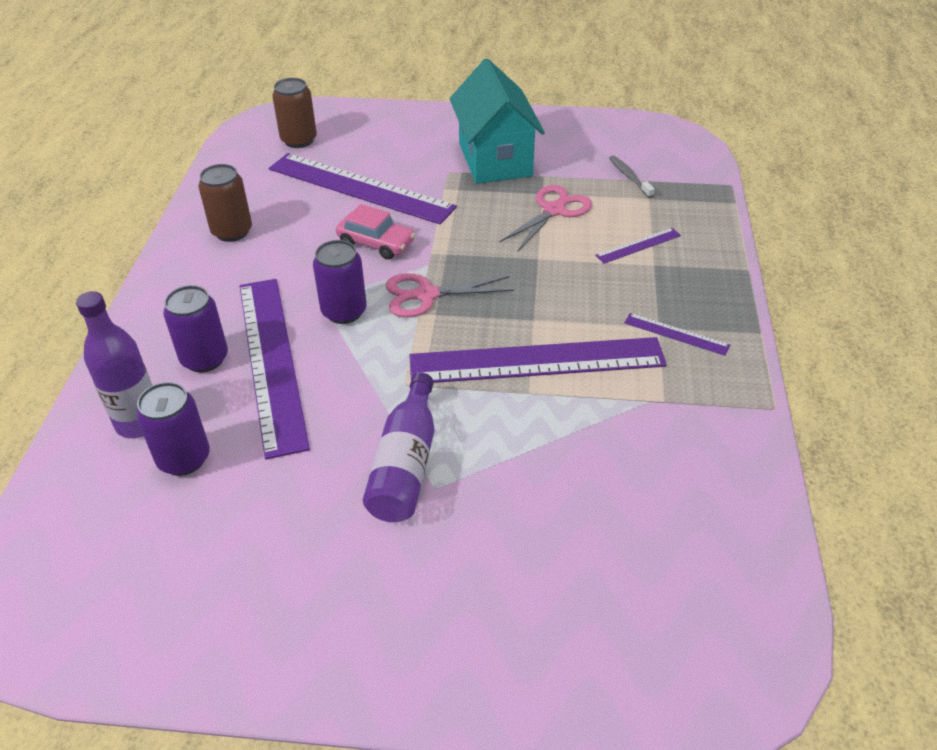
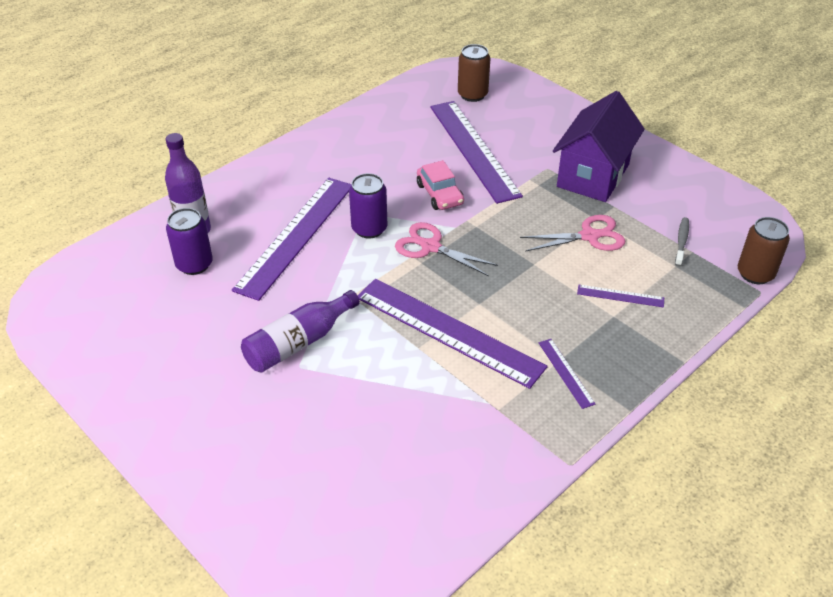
camera: 40 degrees right, 0 degrees up
(204, 359) = (263, 213): purple can -> none
(232, 231) = (362, 139): brown can -> brown can (755, 274)
(495, 159) = (593, 175): turquoise house -> purple house

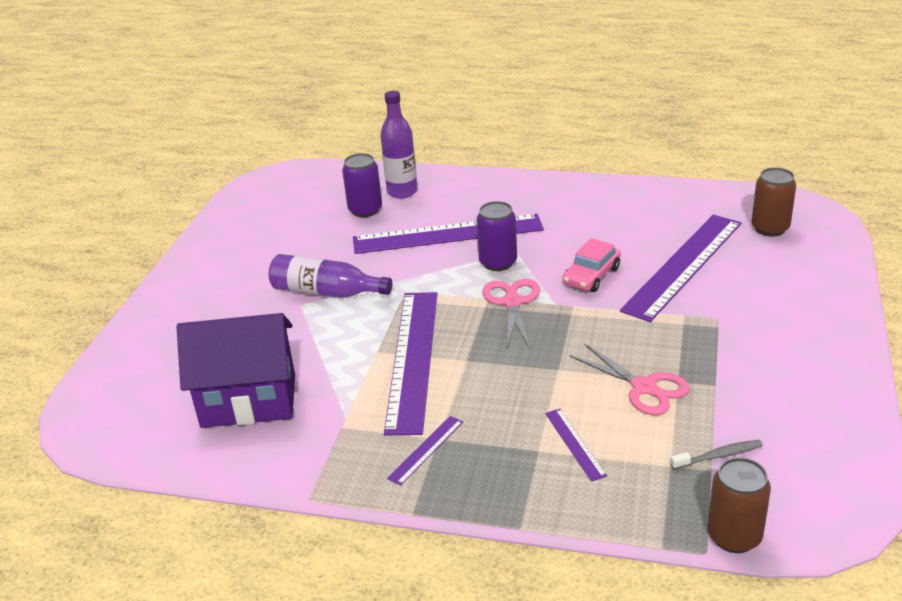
camera: 60 degrees right, 10 degrees down
(593, 175) = (748, 351): purple house -> purple house (249, 401)

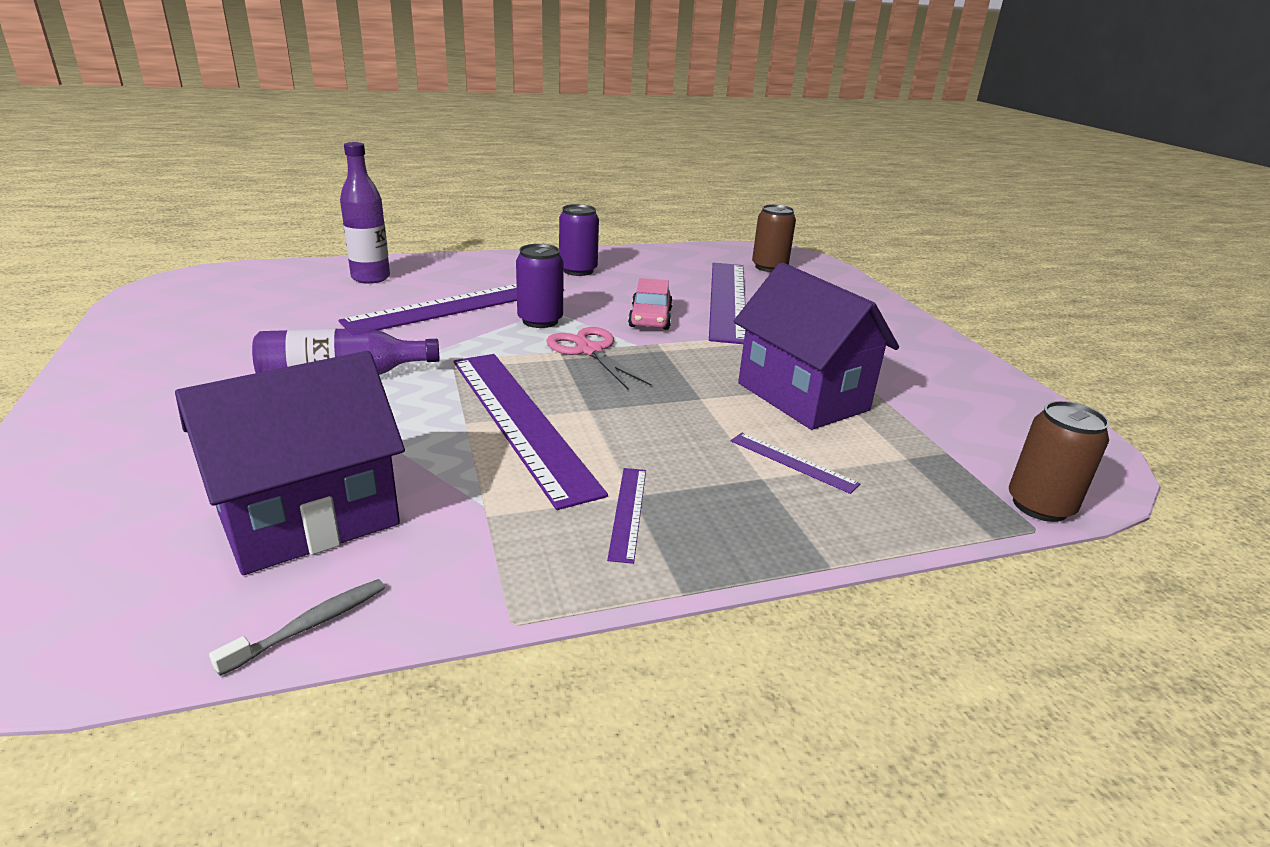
camera: 35 degrees left, 5 degrees down
(365, 210) = (335, 297): purple can -> purple can (578, 270)
(644, 387) = (802, 397): pink scissors -> purple house
(719, 456) = (937, 438): grey toothbrush -> grey toothbrush (310, 625)

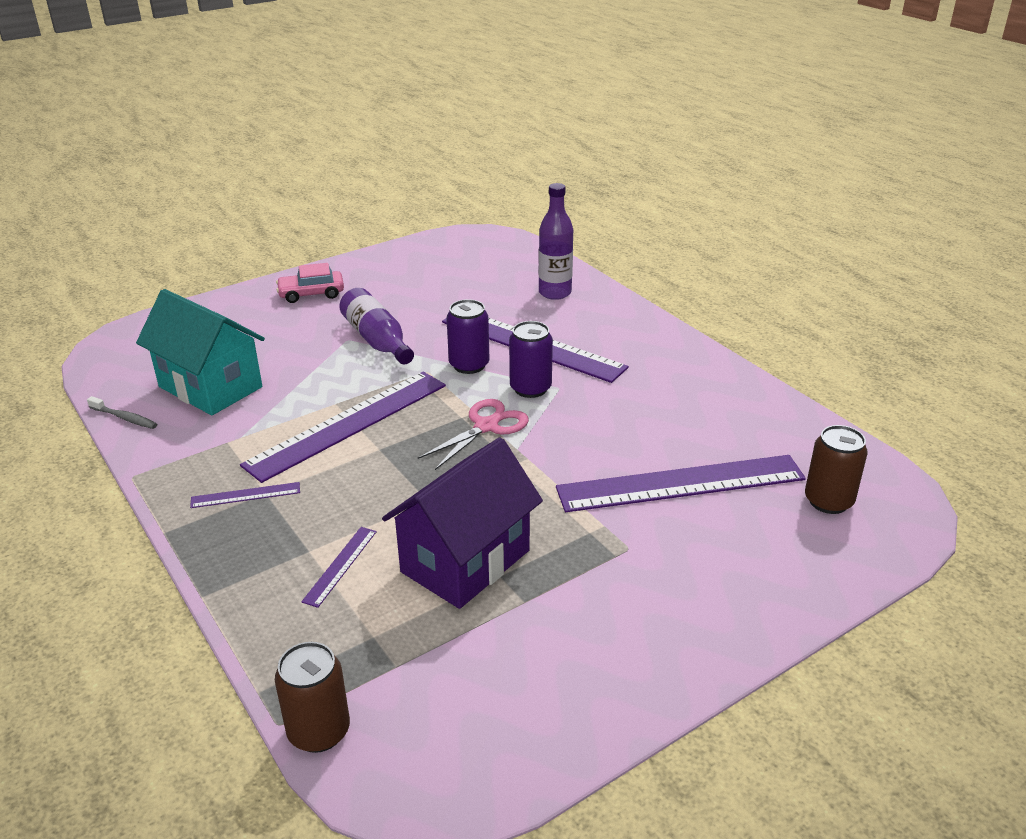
camera: 75 degrees right, 5 degrees up
(309, 518) = (210, 387): purple house -> turquoise house
(578, 270) = (673, 378): purple can -> purple can (469, 365)
(650, 318) = (584, 443): pink car -> pink car (311, 294)

